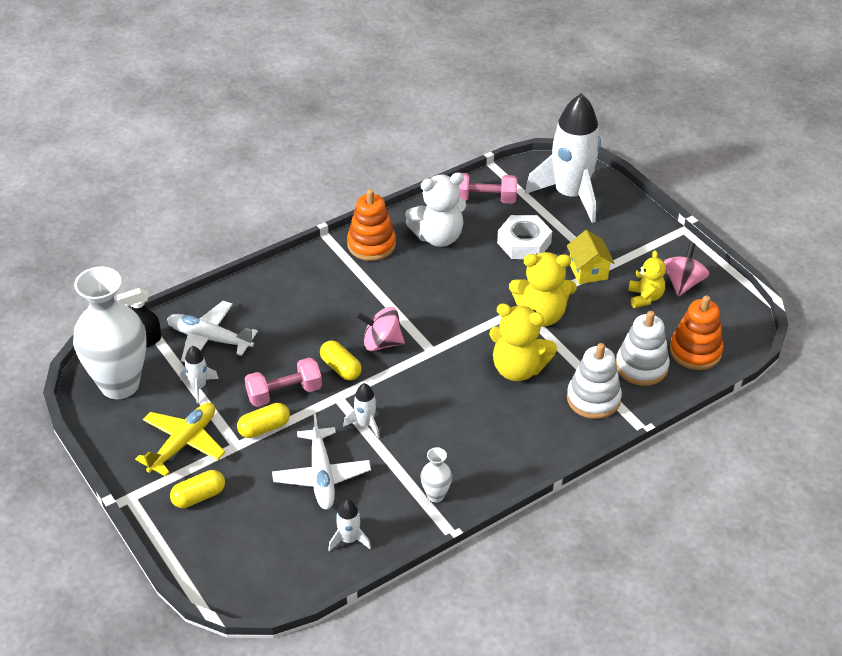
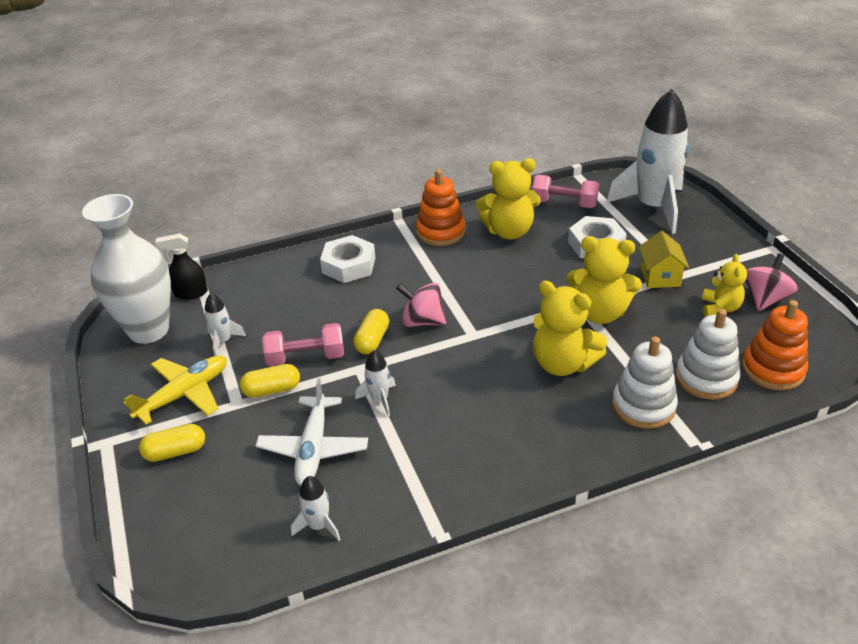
camera: 15 degrees right, 5 degrees down
(209, 338) = (252, 298): white plane -> none
(292, 292) = (349, 265): none -> white nut
(341, 368) = (372, 340): yellow capsule -> yellow capsule turned 45 degrees clockwise
(435, 495) = (434, 489): white vase -> none
(438, 237) = (509, 231): white teddy bear -> yellow teddy bear

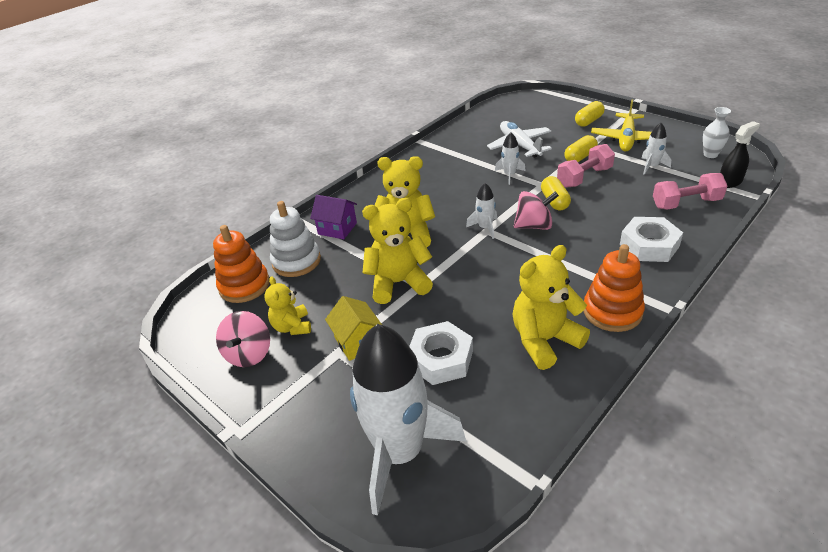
camera: 155 degrees right, 0 degrees up
(148, 330) = (710, 154): white vase -> white vase, size x0.42
(318, 526) = (481, 126): white rocket -> white rocket (485, 228)
(564, 203) = (516, 412): pink dumbbell -> pink dumbbell (686, 203)
(643, 406) = (337, 228): white stacking toy -> purple house

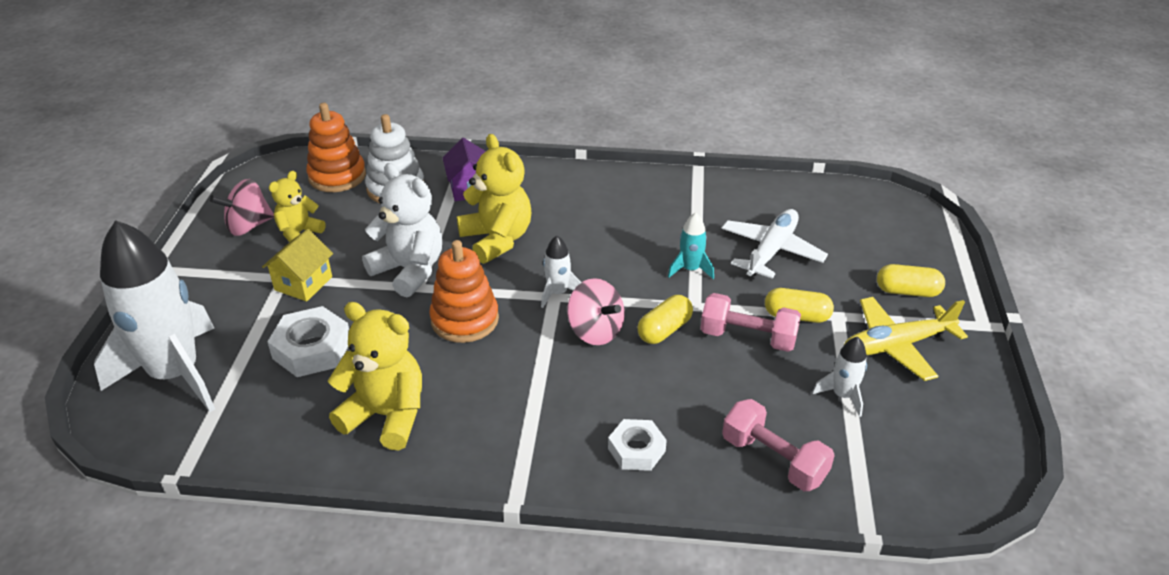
camera: 50 degrees right, 0 degrees up
(398, 283) = (409, 270): yellow teddy bear -> white teddy bear
(509, 175) = (690, 269): white rocket -> turquoise rocket
(612, 311) = (473, 456): orange stacking toy -> orange stacking toy (465, 320)
(649, 245) = (636, 450): white nut -> white nut, size x0.66
(710, 154) = (944, 451): white vase -> none
(730, 182) = (881, 495): black spray bottle -> none

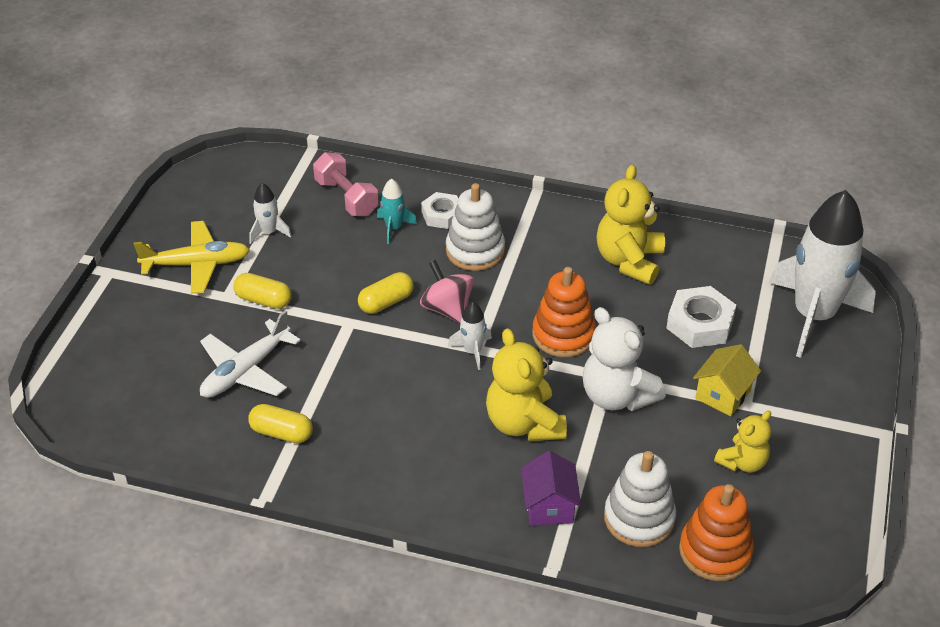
camera: 170 degrees left, 5 degrees up
(248, 226) = (803, 481): pink spinning top -> none
(386, 415) = (629, 261): yellow teddy bear -> yellow teddy bear turned 75 degrees clockwise
(580, 404) = (475, 251): none -> white stacking toy
(690, 269) = (336, 360): turquoise rocket -> turquoise rocket (394, 228)
(748, 337) = (317, 286): pink dumbbell -> none
(907, 291) = (148, 310): yellow capsule -> yellow capsule (281, 433)

